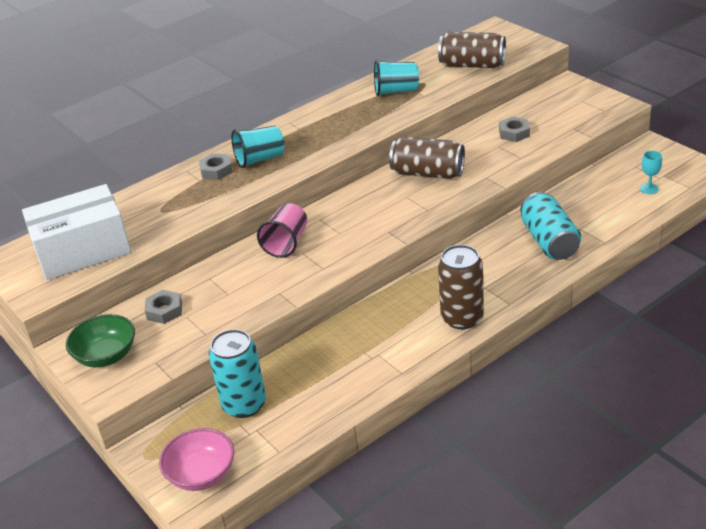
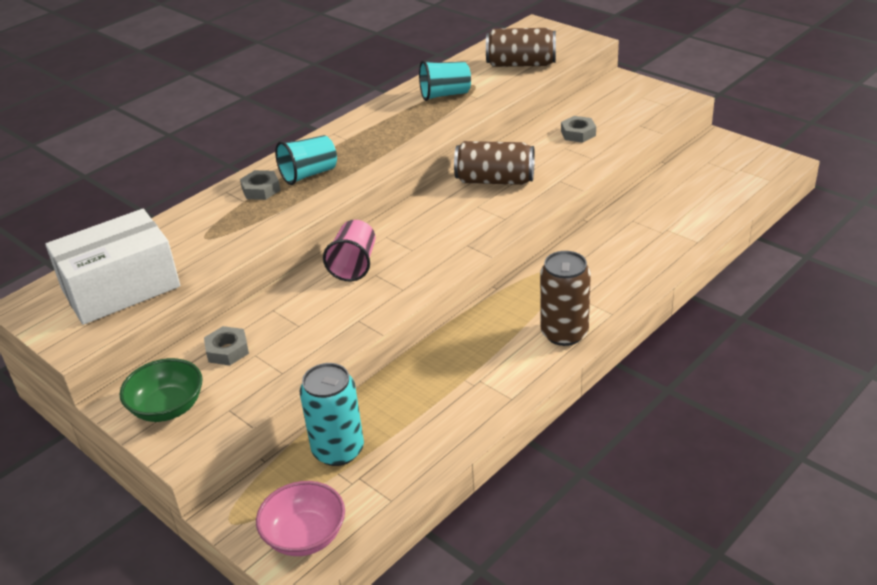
camera: 10 degrees left, 0 degrees up
(549, 241) = (638, 245): turquoise can -> none
(649, 189) = (728, 184): turquoise goblet -> none

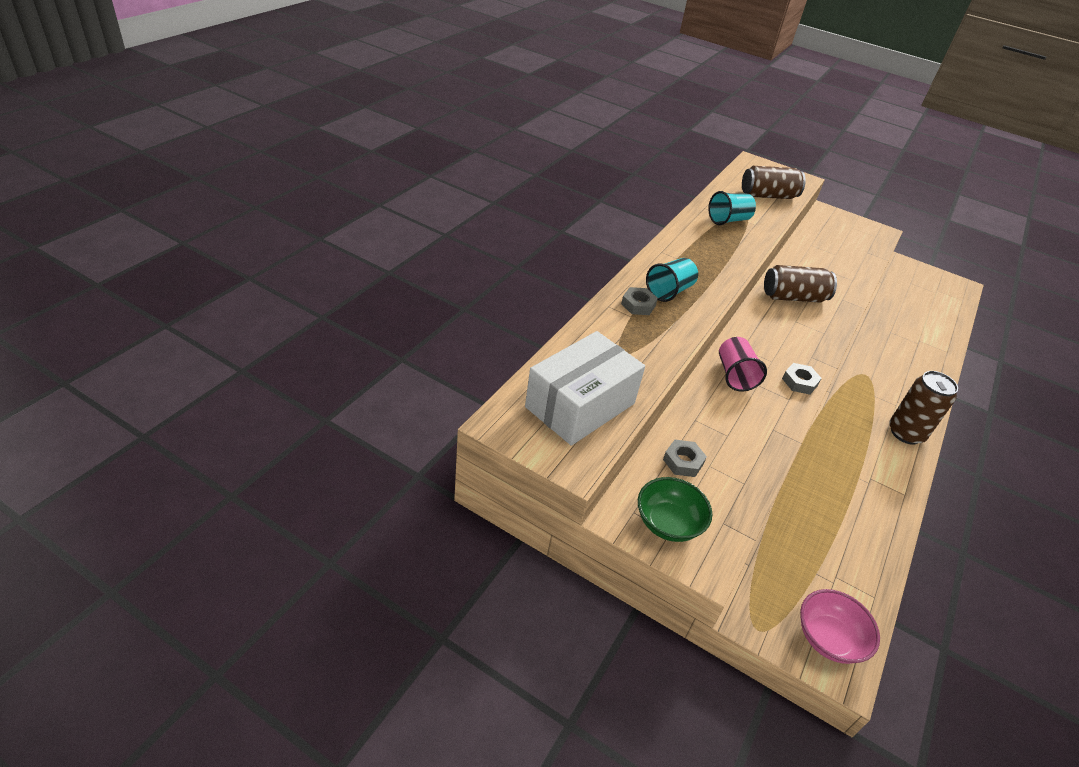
camera: 20 degrees left, 5 degrees up
(338, 450) = (803, 550): turquoise can -> none
(578, 133) = (827, 257): grey nut -> grey nut (799, 382)

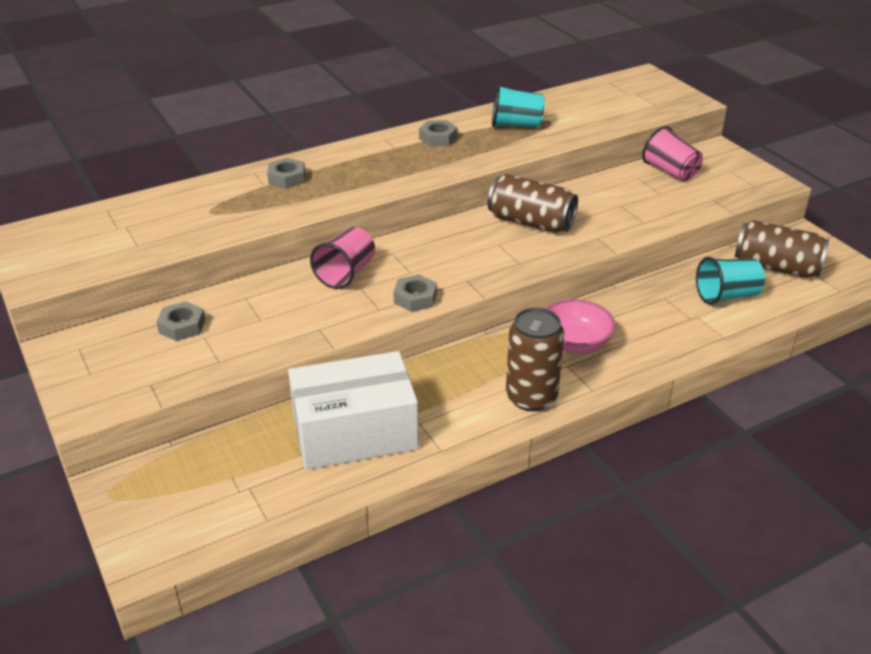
camera: 35 degrees right, 5 degrees down
(580, 405) = (107, 240): white box -> white box (355, 432)
(668, 523) = (98, 366): green bowl -> none
(669, 291) = (340, 173): turquoise cup -> turquoise cup (726, 296)
(694, 242) = (438, 138): none -> grey nut
(768, 196) = (610, 110): brown can -> brown can (776, 267)
(822, 235) = (670, 172): none -> pink cup
(828, 638) = (167, 530): pink bowl -> pink bowl (574, 343)

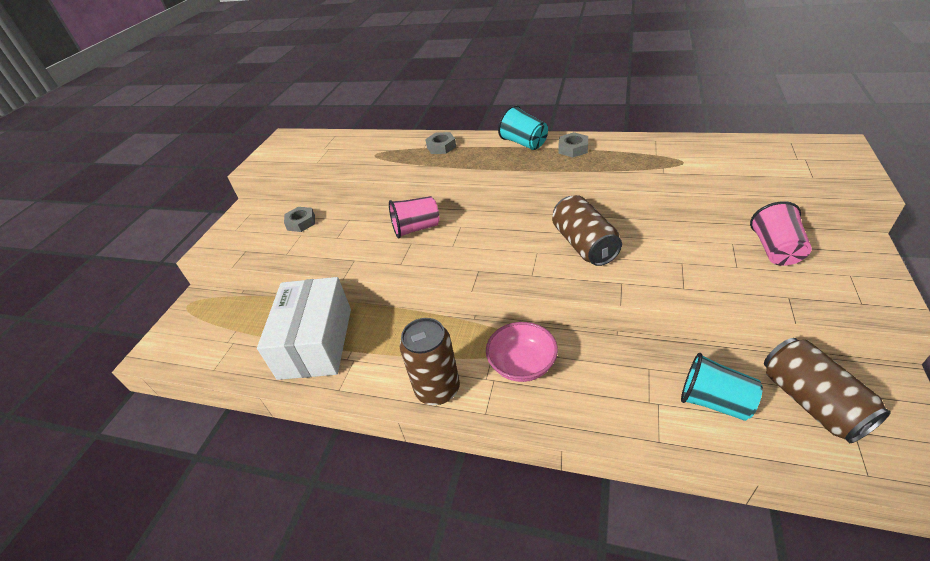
camera: 50 degrees right, 5 degrees up
(355, 432) = (316, 342): white box -> white box turned 60 degrees clockwise
(415, 298) = (430, 267): grey nut -> none
(516, 125) = (648, 156): turquoise cup -> turquoise cup (524, 143)

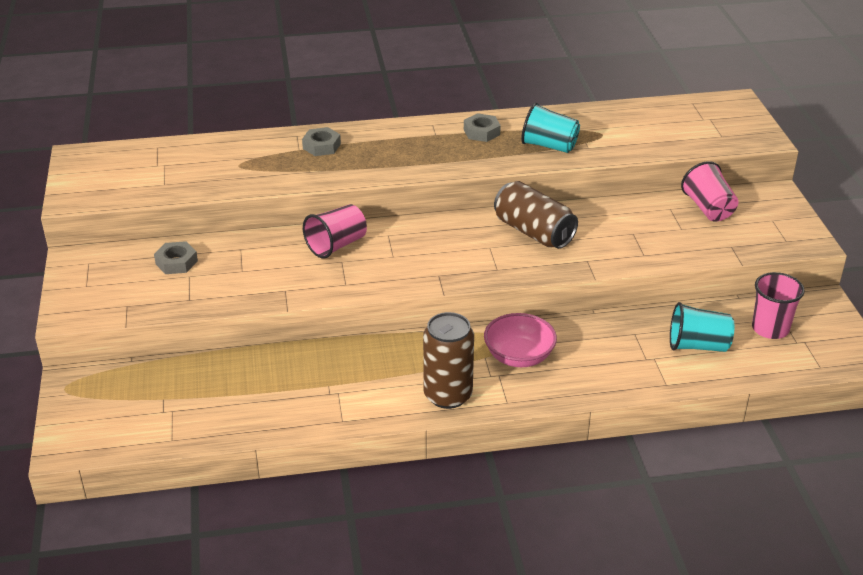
camera: 30 degrees left, 5 degrees down
(316, 342) = (280, 387): white box -> none
(524, 143) = (422, 131): turquoise cup -> turquoise cup (549, 146)
(812, 402) = (770, 328): brown can -> pink cup

